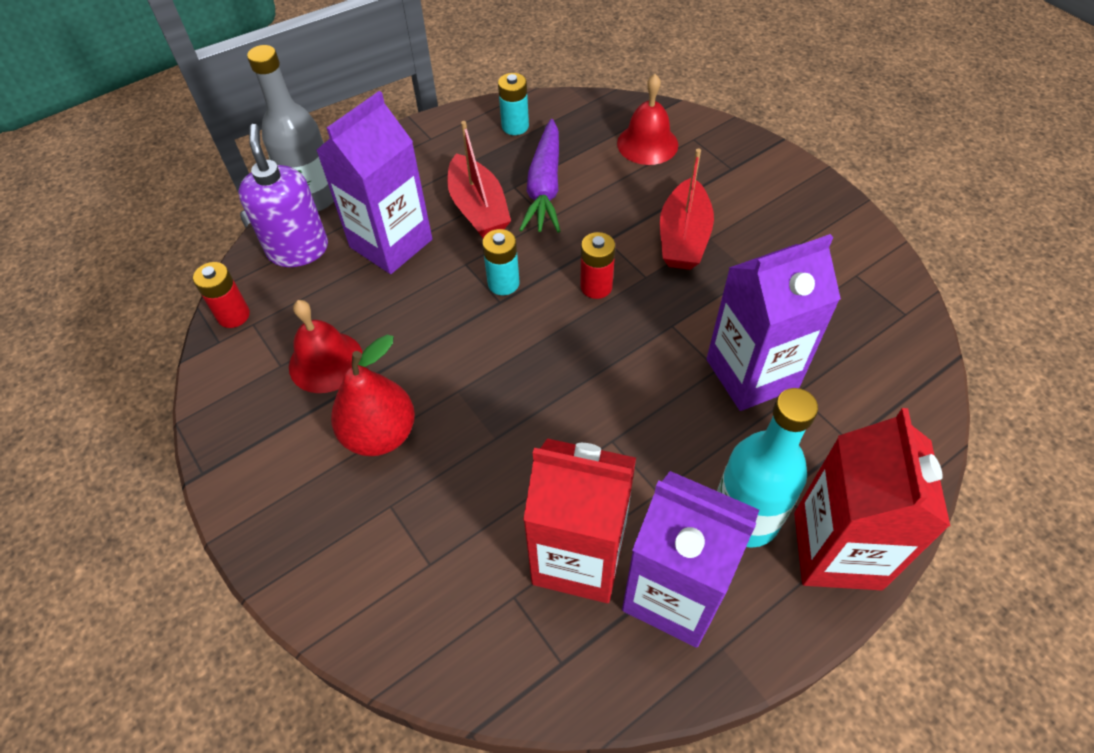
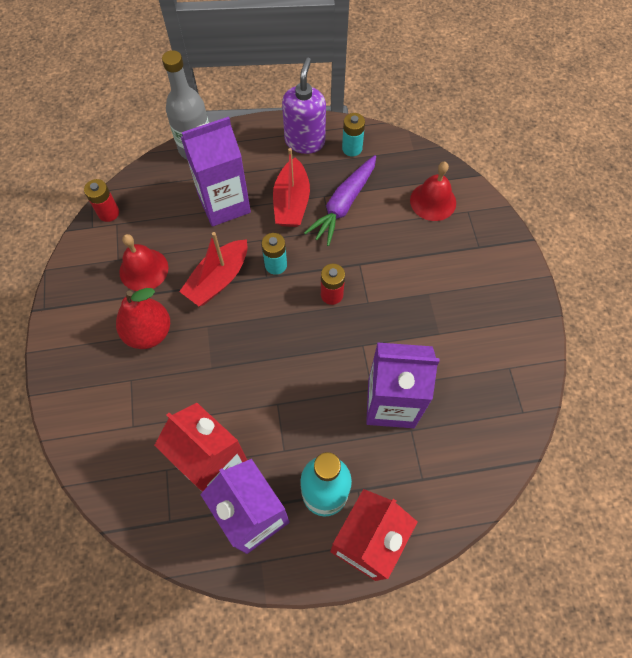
camera: 25 degrees right, 10 degrees up
(298, 249) = (167, 183): purple soap dispenser -> purple soap dispenser (305, 141)
(683, 238) = (410, 285): red boat -> red boat (218, 279)

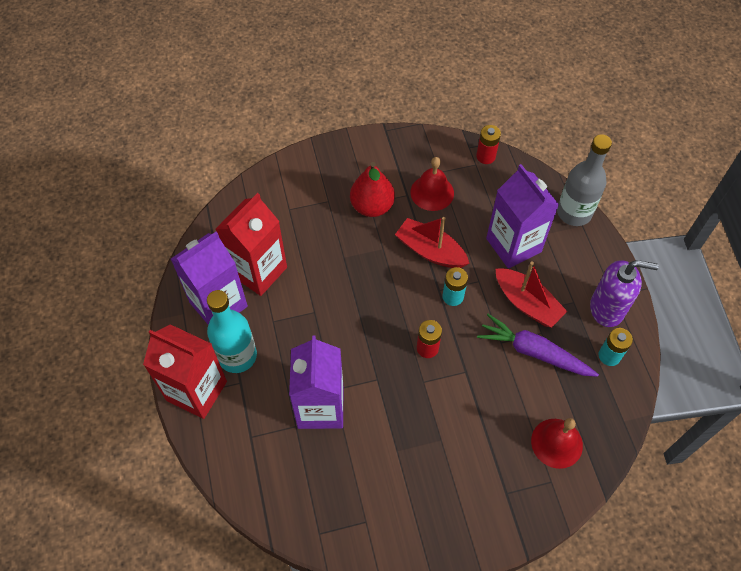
camera: 85 degrees right, 5 degrees down
(291, 202) = (527, 303): red boat -> red boat turned 135 degrees counterclockwise

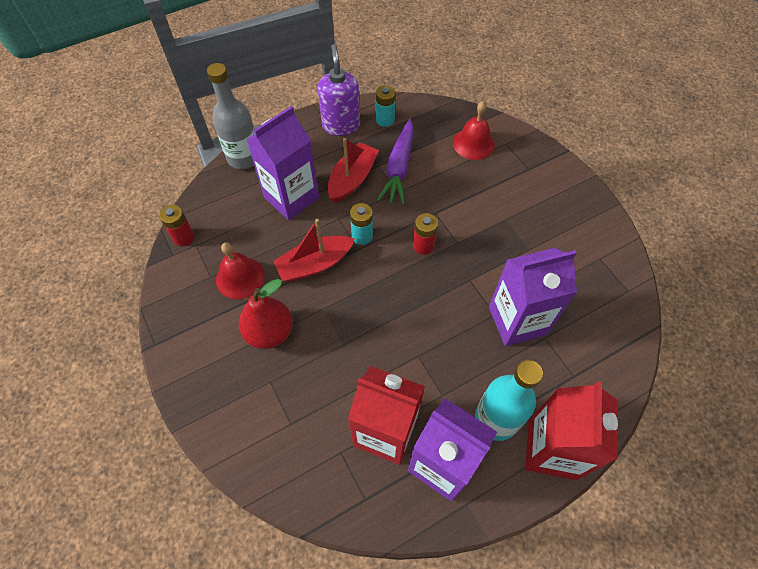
camera: 105 degrees left, 0 degrees up
(430, 251) = (315, 264): red boat -> red boat turned 45 degrees clockwise

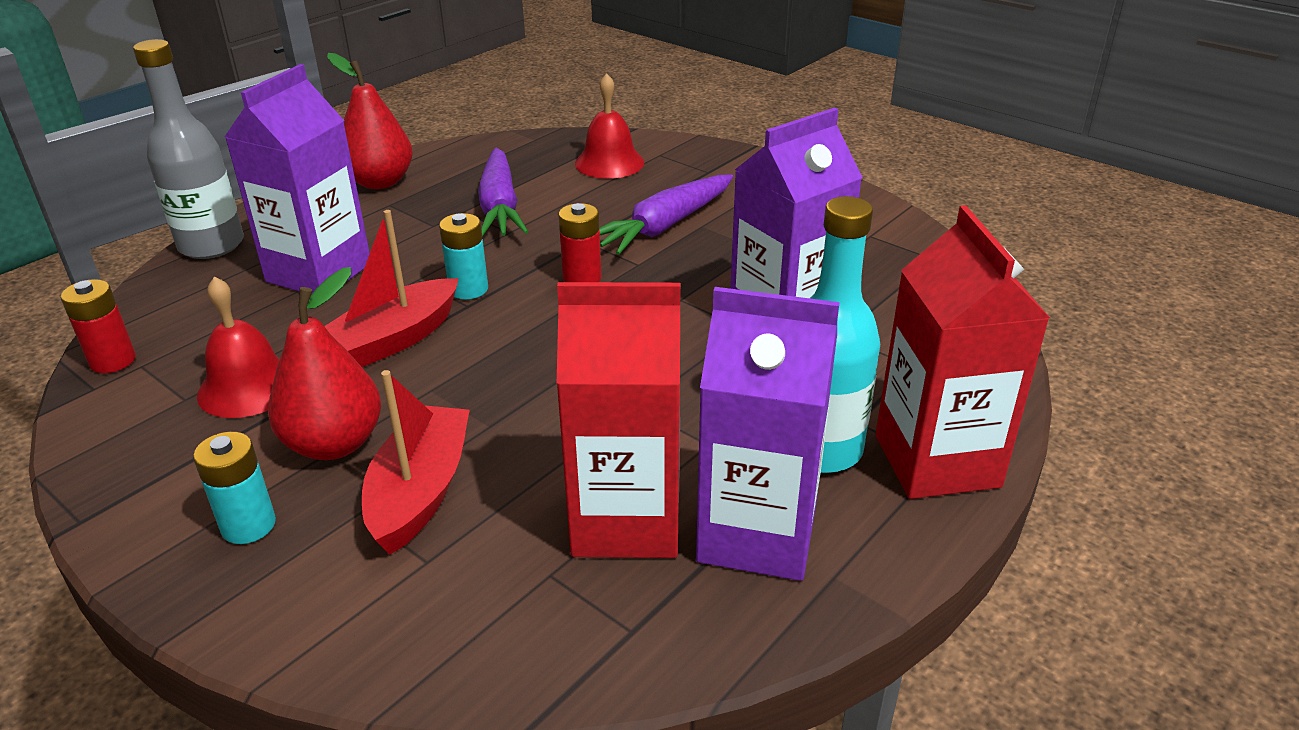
camera: 20 degrees left, 25 degrees down
(341, 125) = (380, 182): purple soap dispenser -> red pear
(352, 179) = (424, 232): red boat -> red boat (420, 491)
(385, 120) = (453, 164): turquoise battery -> turquoise battery (248, 525)
(484, 214) = (664, 226): none -> purple carrot

